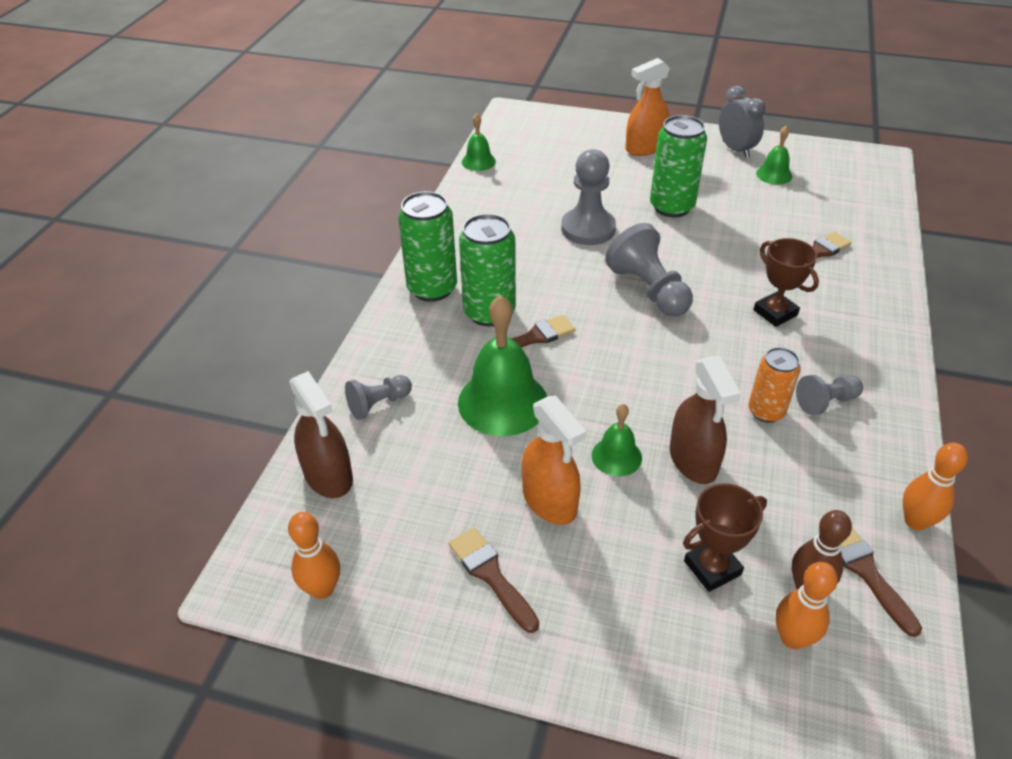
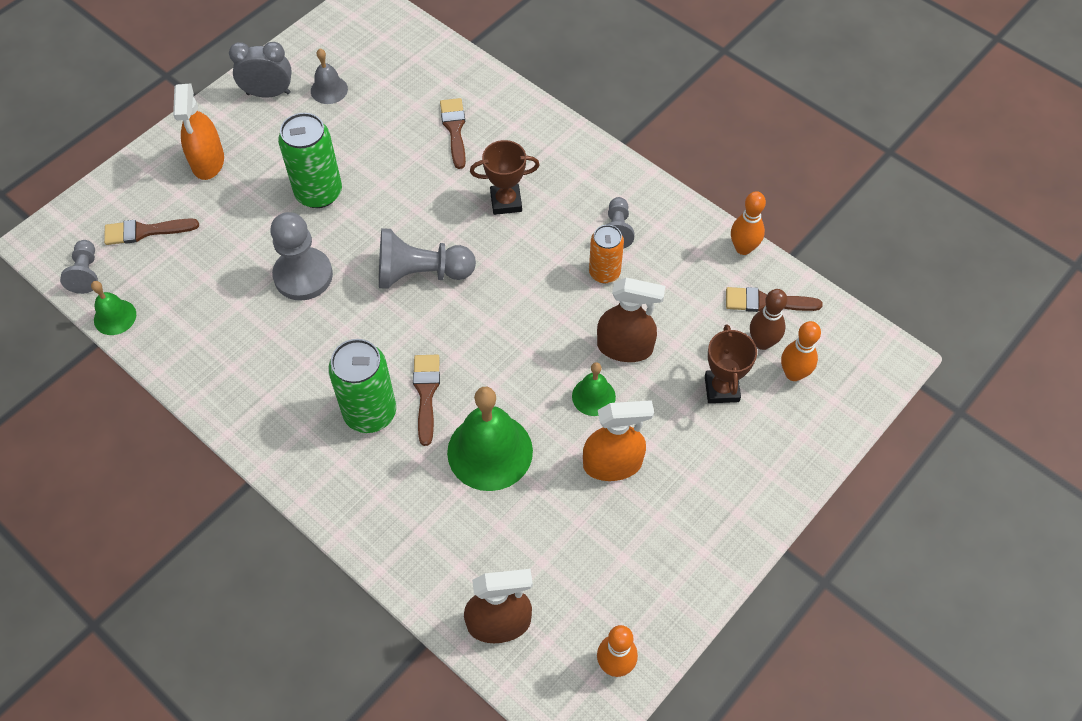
camera: 65 degrees left, 15 degrees up
(378, 404) = (435, 553): grey pawn -> grey pawn (86, 273)
(432, 288) = (303, 447): green can -> none
(491, 575) = (660, 536): brown brush -> brown brush (145, 231)
(774, 175) = (329, 90): green bell -> grey bell

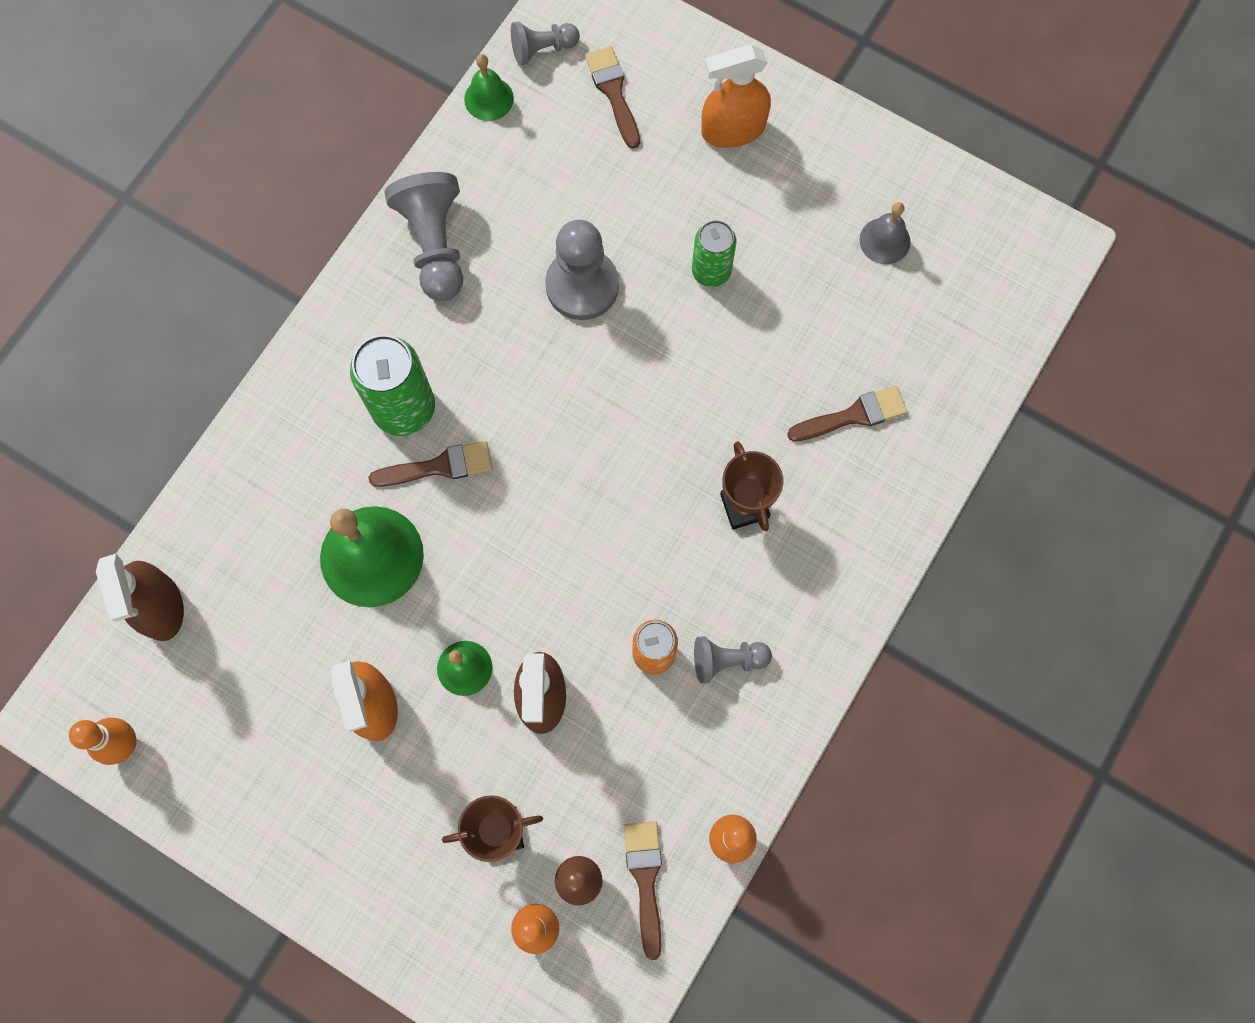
camera: 80 degrees right, 15 degrees up
(268, 93) = (860, 168): grey clock -> none
(318, 193) = (711, 271): green can -> green can, size x0.63
(421, 273) = (610, 423): grey pawn -> grey pawn (435, 245)

